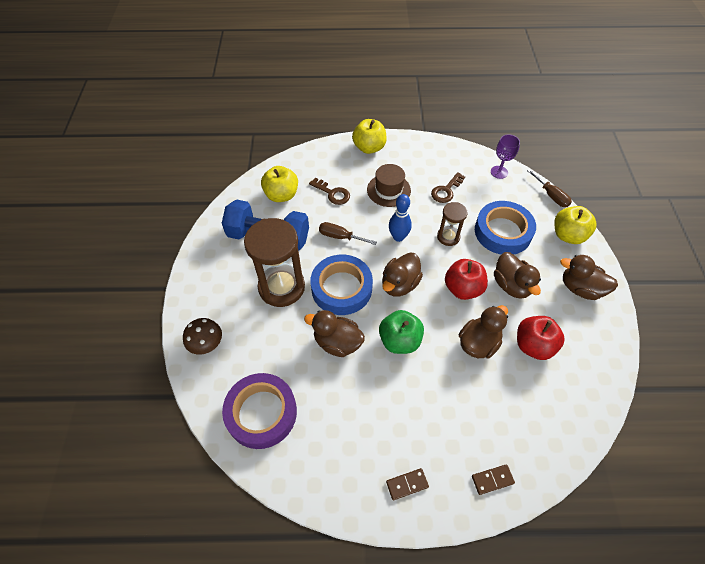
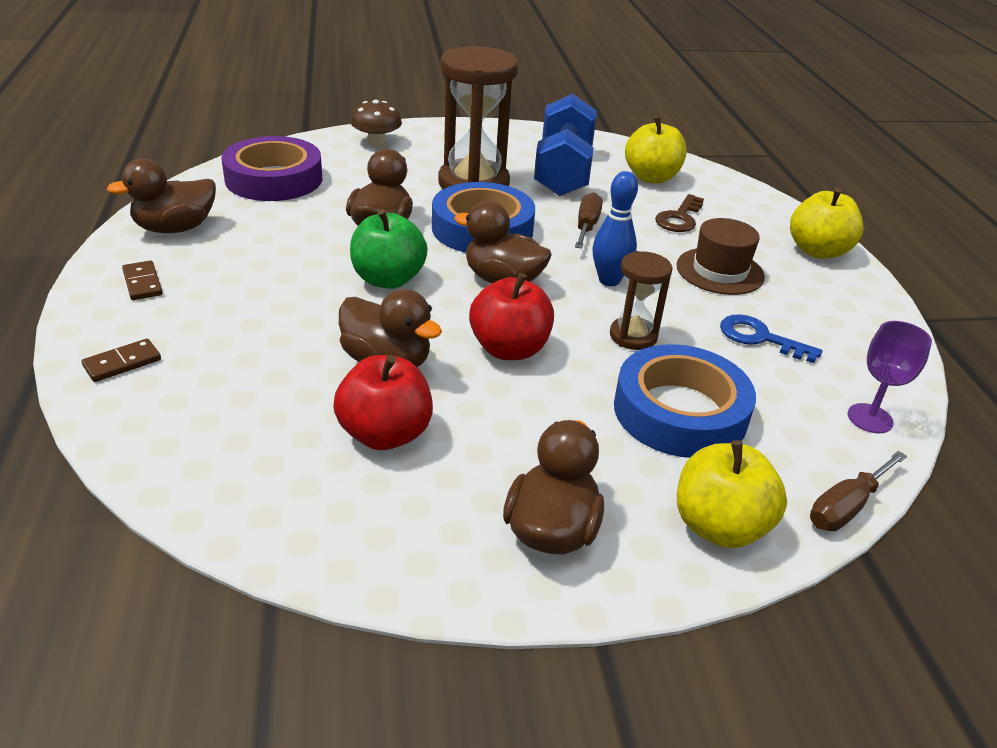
camera: 80 degrees right, 20 degrees down
(446, 190) = (760, 338): brown key -> blue key
(492, 479) = (122, 363): brown domino -> brown domino turned 75 degrees clockwise
(511, 285) = (533, 414): brown duck -> brown duck (175, 228)

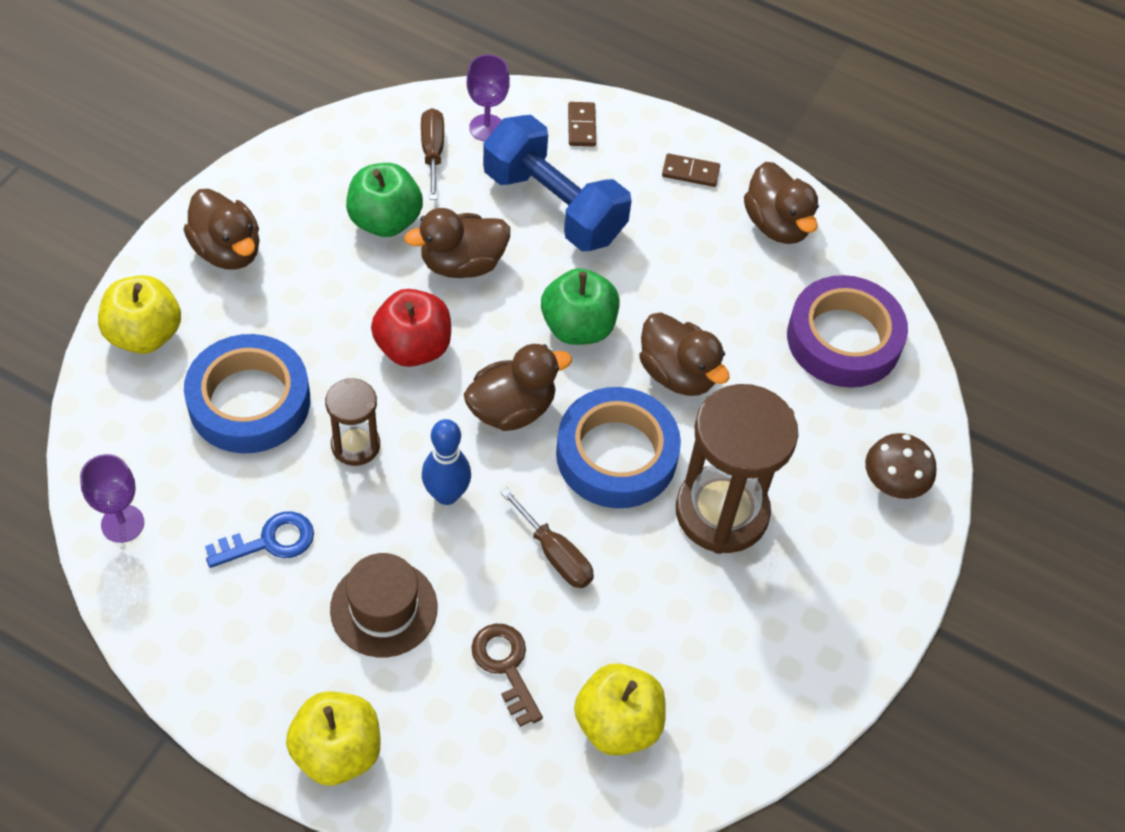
camera: 125 degrees right, 20 degrees up
(175, 228) = (777, 224): brown duck -> brown duck turned 150 degrees clockwise
(176, 425) = (487, 128): none -> purple goblet
(385, 434) = (385, 220): red apple -> green apple
(563, 171) = (696, 631): blue dumbbell -> blue dumbbell (554, 206)
(846, 507) = (84, 419): brown screwdriver -> brown screwdriver (432, 152)

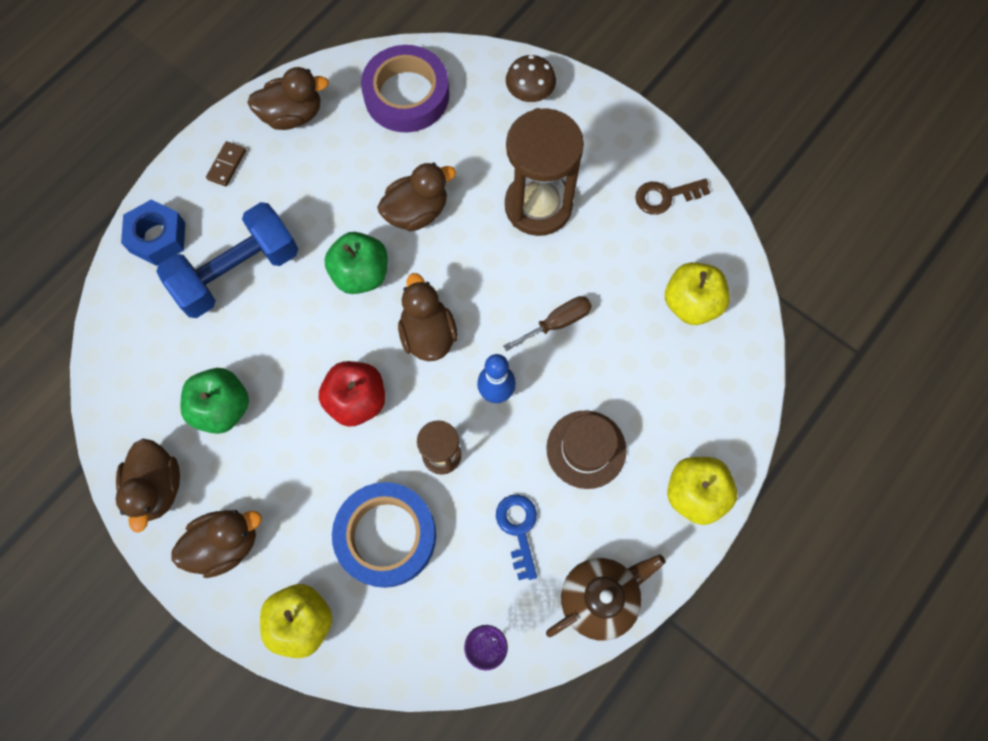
camera: 75 degrees left, 15 degrees up
(188, 645) = (599, 598): none -> brown teapot
(432, 152) = (157, 360): brown screwdriver -> none
(462, 263) = (281, 352): brown duck -> brown duck (157, 487)
(487, 128) = (140, 312): purple goblet -> none
(506, 666) = (641, 370): brown key -> brown key (665, 196)
(581, 126) = (158, 237): brown domino -> blue nut
(616, 455) = (480, 267): blue tape -> none

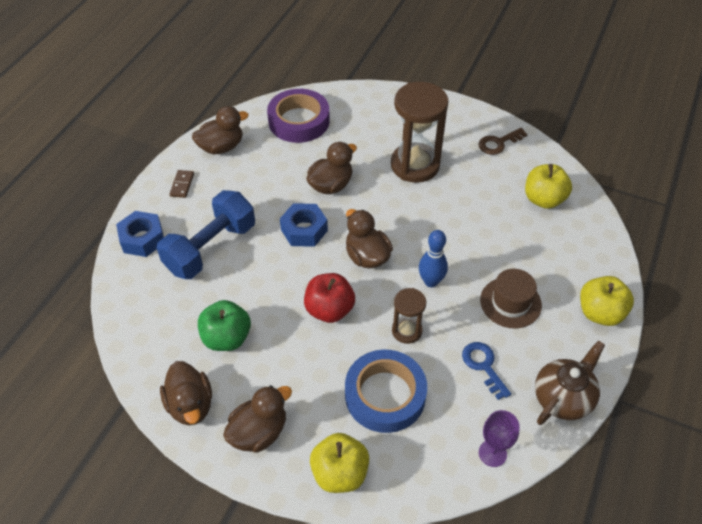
camera: 15 degrees left, 20 degrees down
(361, 274) = (304, 230): green apple -> blue nut
(530, 92) = (383, 104): brown mushroom -> none
(557, 323) = (457, 230): brown screwdriver -> none

